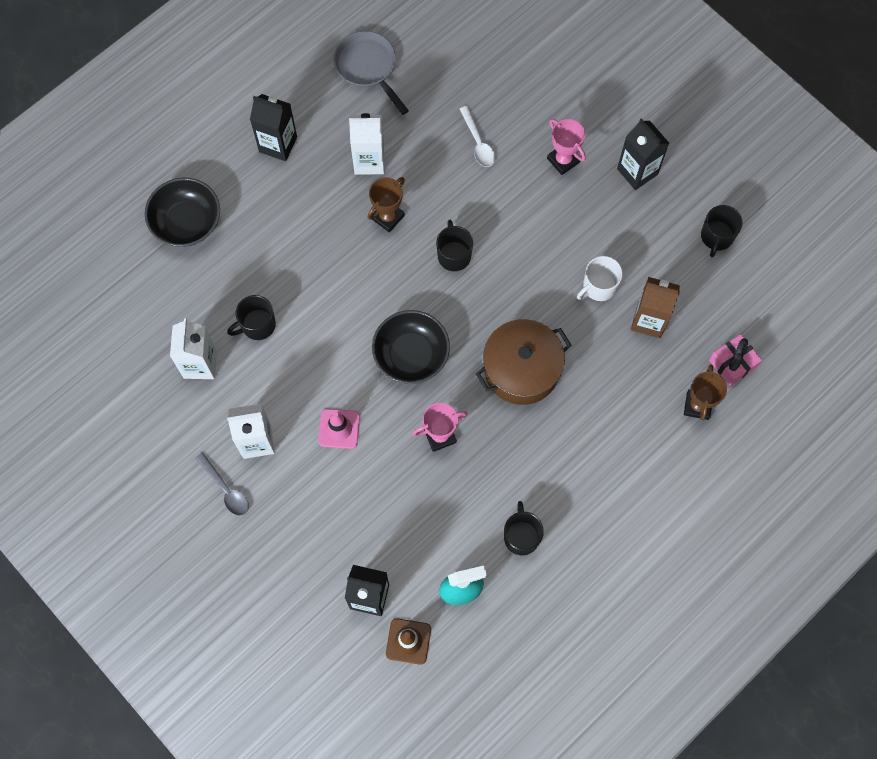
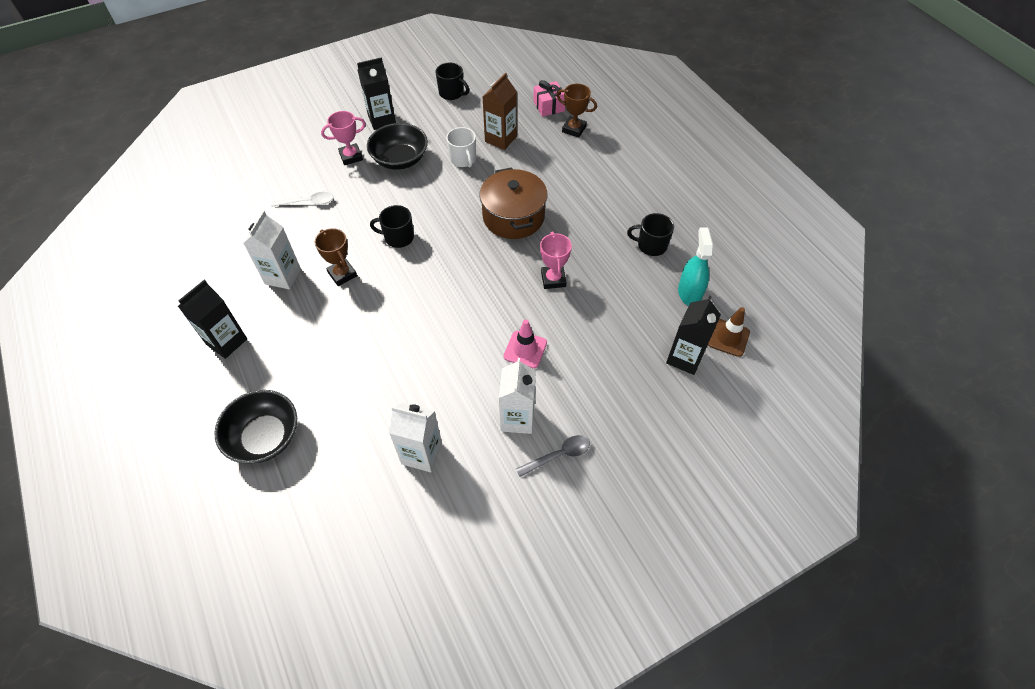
camera: 75 degrees left, 15 degrees down
(257, 325) = (401, 395): black mug -> none
(368, 68) = (194, 259): grey pan -> none
(411, 355) = (475, 284): black bowl -> black bowl (400, 159)

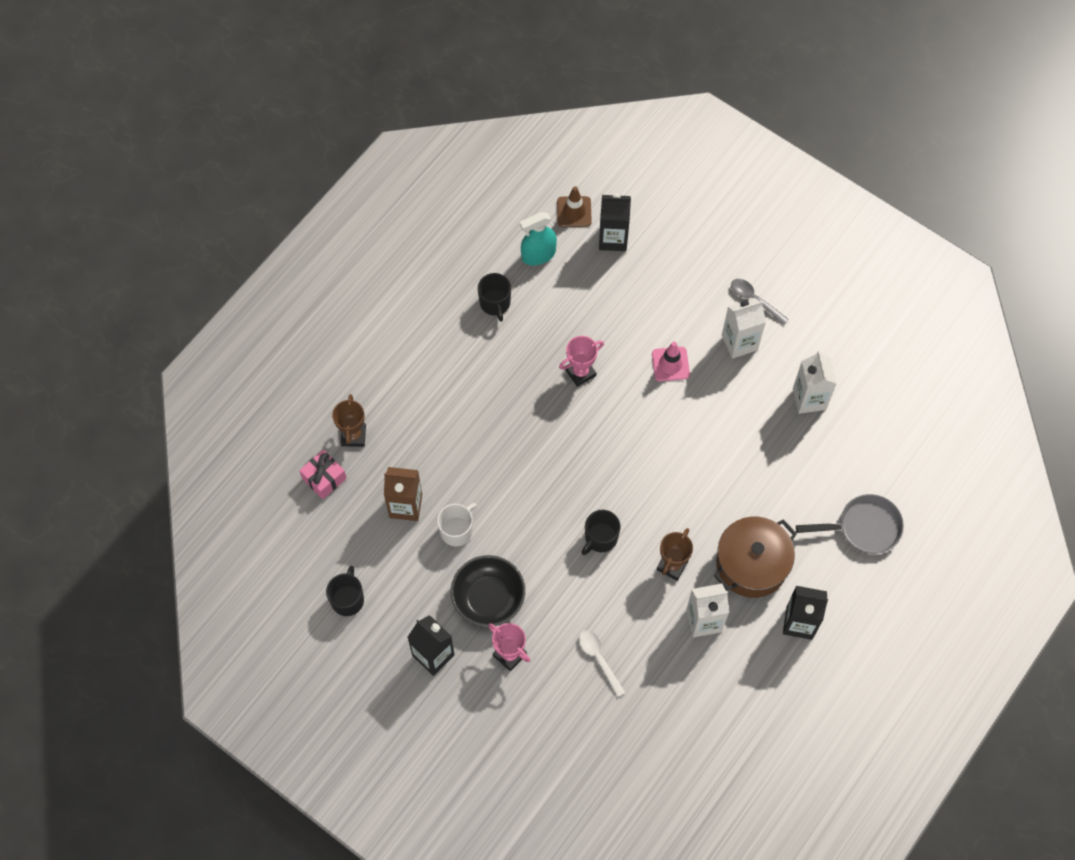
camera: 115 degrees left, 10 degrees up
(265, 437) = (864, 527): black bowl -> grey pan
(398, 237) = (600, 538): black mug -> black mug turned 60 degrees clockwise
(513, 216) = (518, 441): brown pot -> brown pot (751, 564)

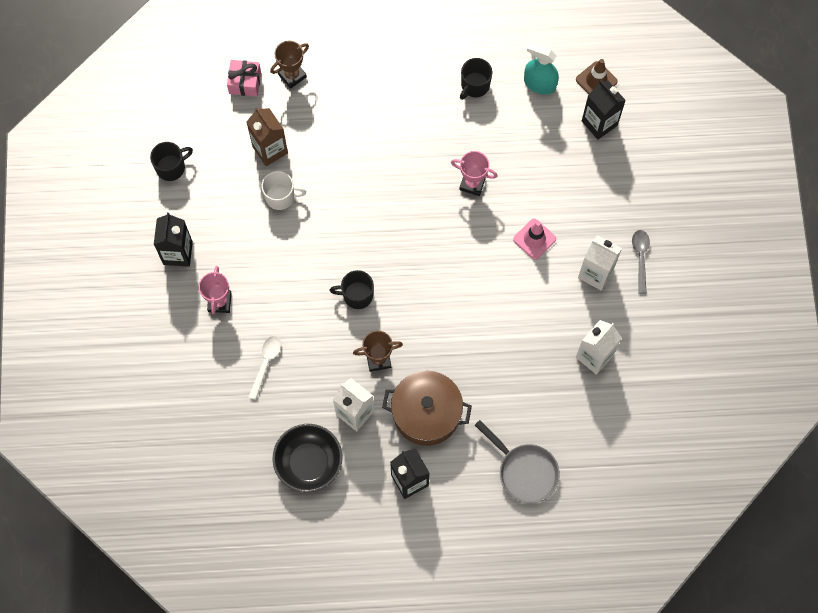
camera: 50 degrees right, 5 degrees up
(488, 598) = (249, 256): black bowl -> black bowl (308, 462)

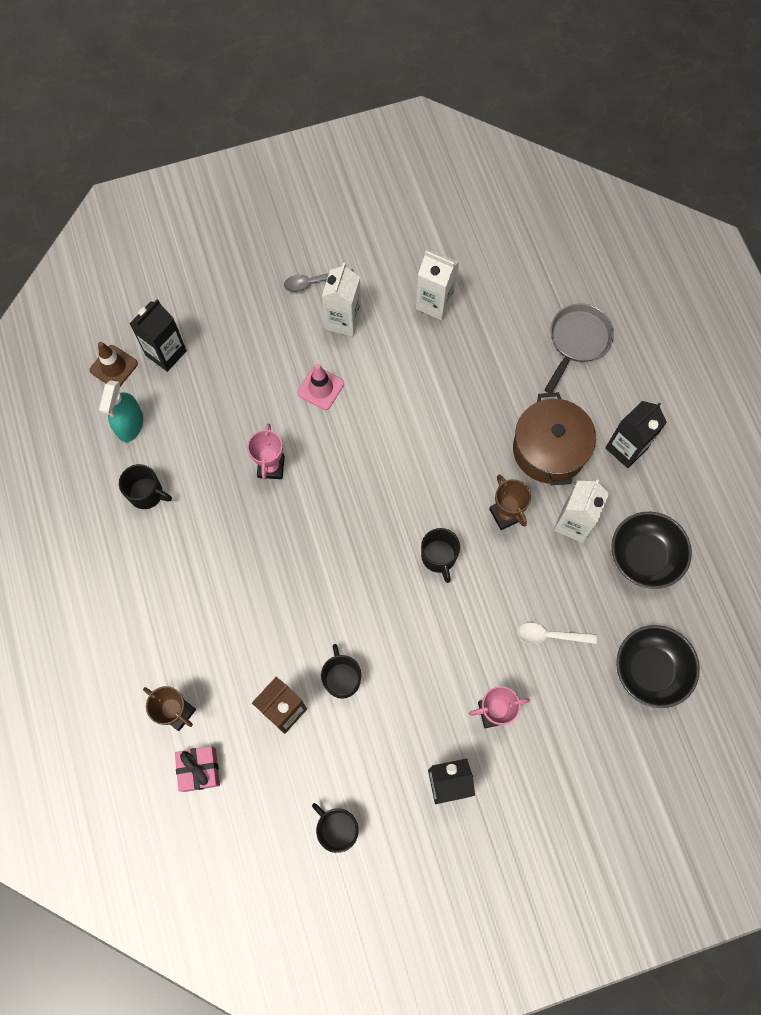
camera: 105 degrees left, 0 degrees up
(214, 434) = (650, 670): none -> black bowl
(281, 197) = (342, 678): white mug -> black mug

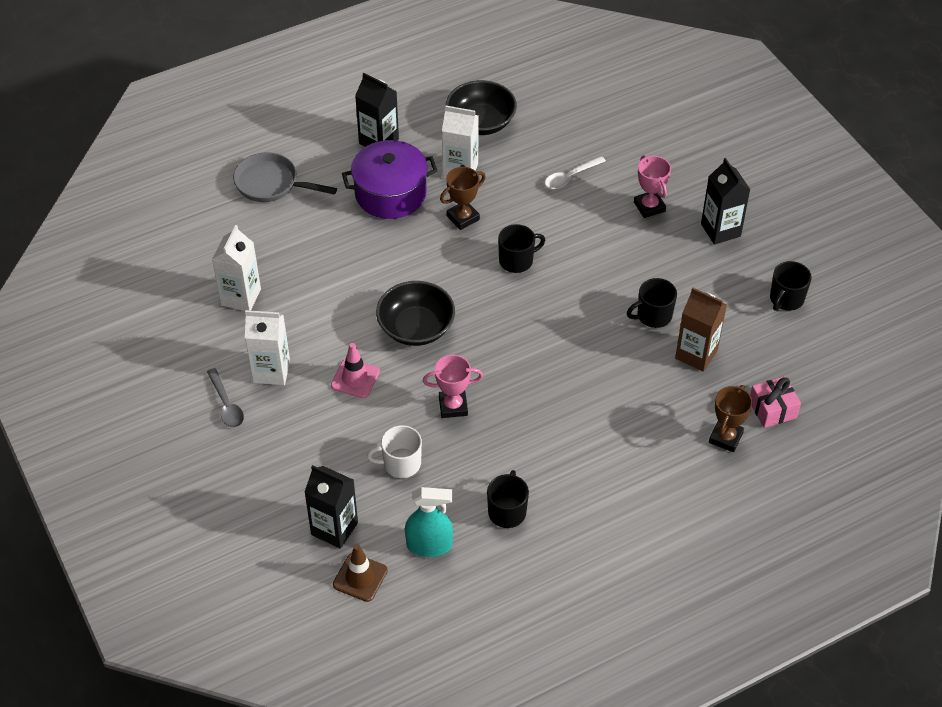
camera: 100 degrees left, 20 degrees down
(219, 413) = (400, 463): none -> white mug
(549, 449) = (390, 193): brown pot -> purple pot
(549, 635) = (570, 177): white spoon -> white spoon turned 60 degrees clockwise
(650, 670) = (581, 112): black bowl -> black bowl (416, 328)

